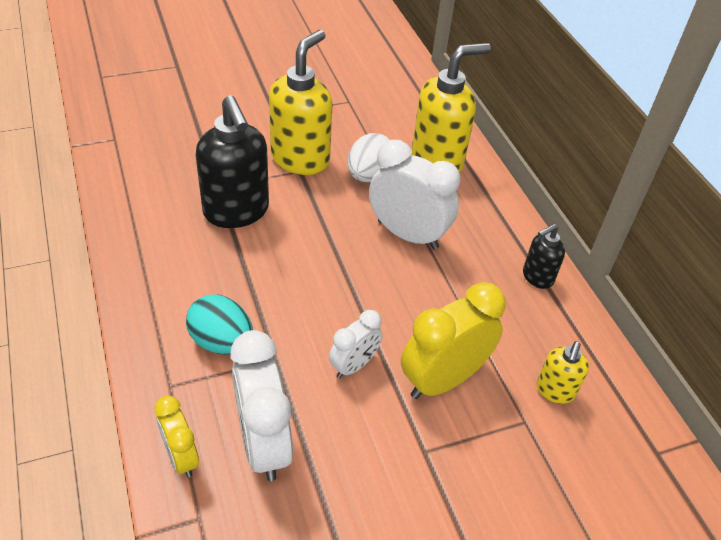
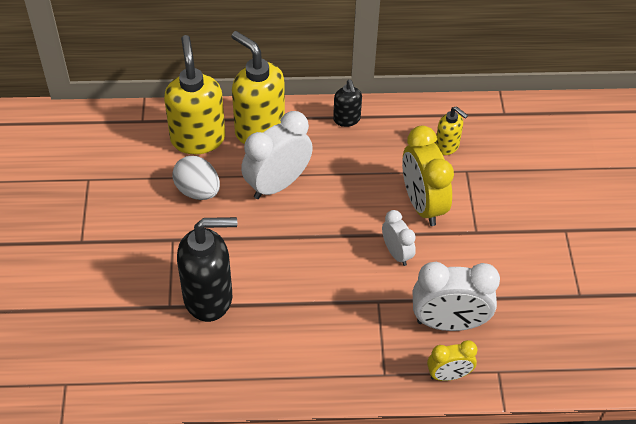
camera: 70 degrees left, 5 degrees up
(222, 342) = (352, 333): turquoise egg -> none
(300, 159) = (157, 235): yellow soap dispenser -> yellow soap dispenser (259, 129)

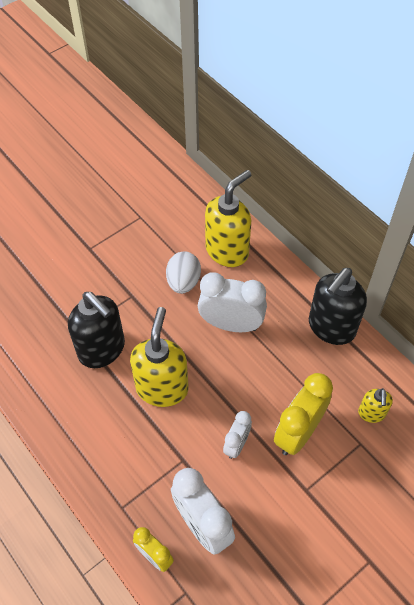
camera: 55 degrees right, 5 degrees up
(259, 129) = (269, 280): yellow soap dispenser -> yellow soap dispenser (162, 388)
(347, 119) = (331, 327): black soap dispenser -> black soap dispenser, size x1.95

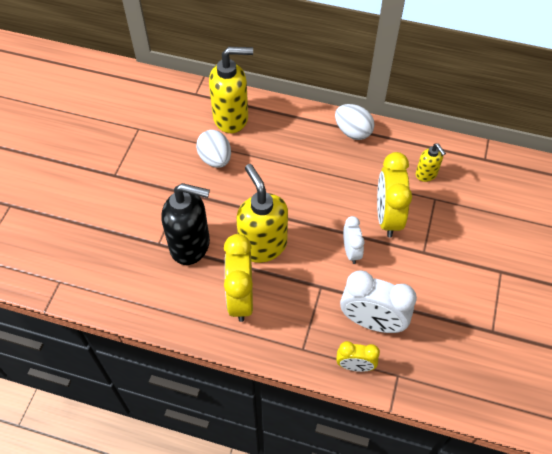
camera: 35 degrees left, 0 degrees up
(106, 424) = (240, 298): none -> yellow clock
(227, 251) = (231, 118): yellow soap dispenser -> yellow soap dispenser turned 75 degrees clockwise
(231, 324) = (278, 170): white clock -> none
(331, 327) = (353, 132): black soap dispenser -> white egg

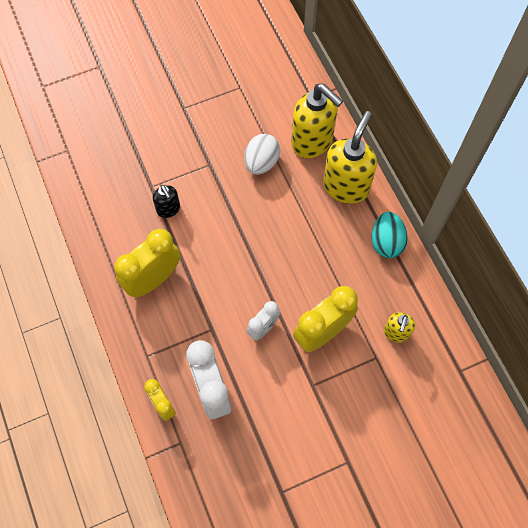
camera: 50 degrees right, 10 degrees up
(190, 245) = (168, 209): black soap dispenser -> black soap dispenser, size x0.51
(262, 245) = (212, 259): yellow soap dispenser -> yellow soap dispenser (346, 186)
(353, 132) = (386, 242): white egg -> turquoise egg

